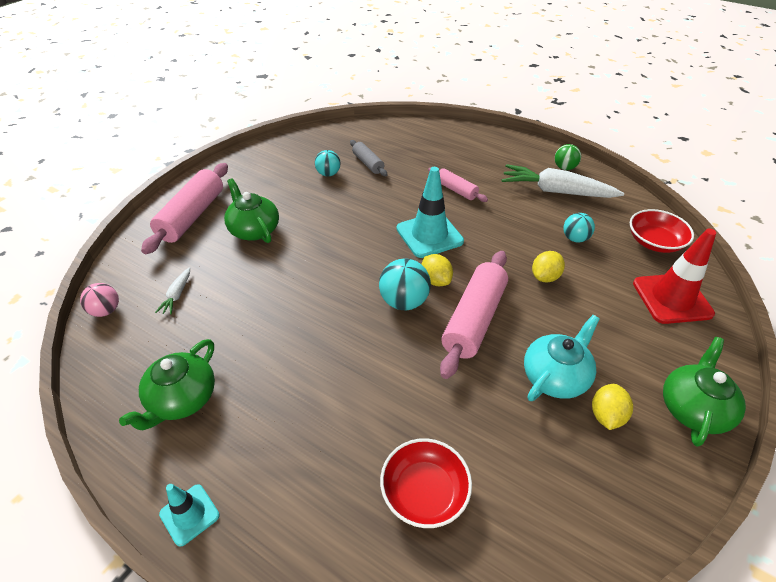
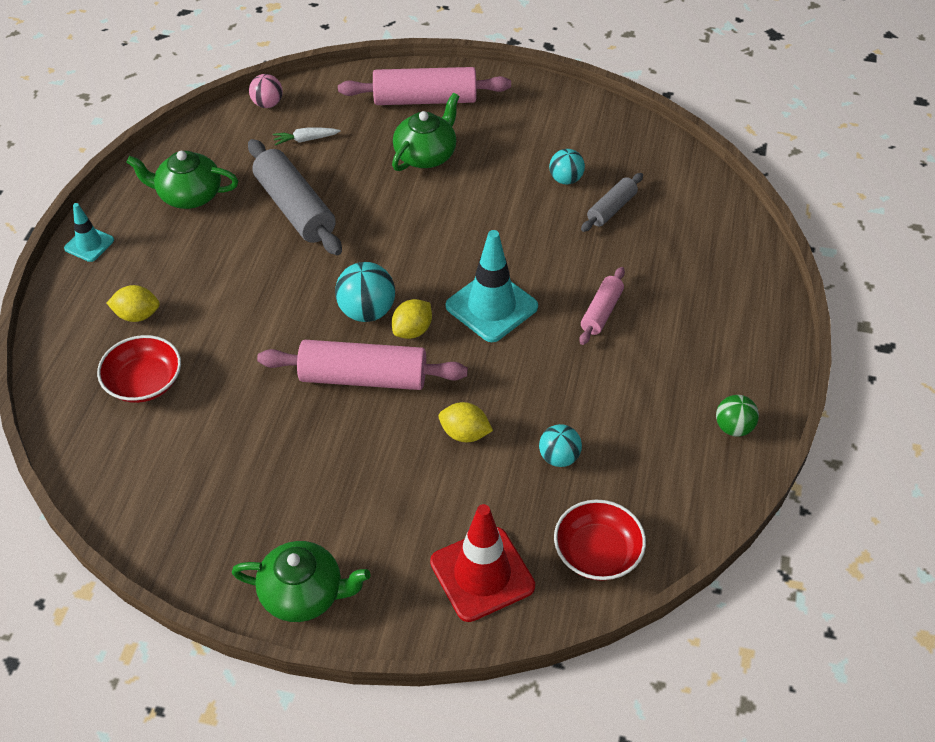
camera: 70 degrees right, 5 degrees up
(258, 321) = (295, 208): none -> grey rolling pin
(555, 376) = (306, 462): turquoise teapot -> none
(556, 191) = (662, 424): white carrot -> none
(606, 415) = (268, 512): yellow lemon -> yellow lemon (137, 315)

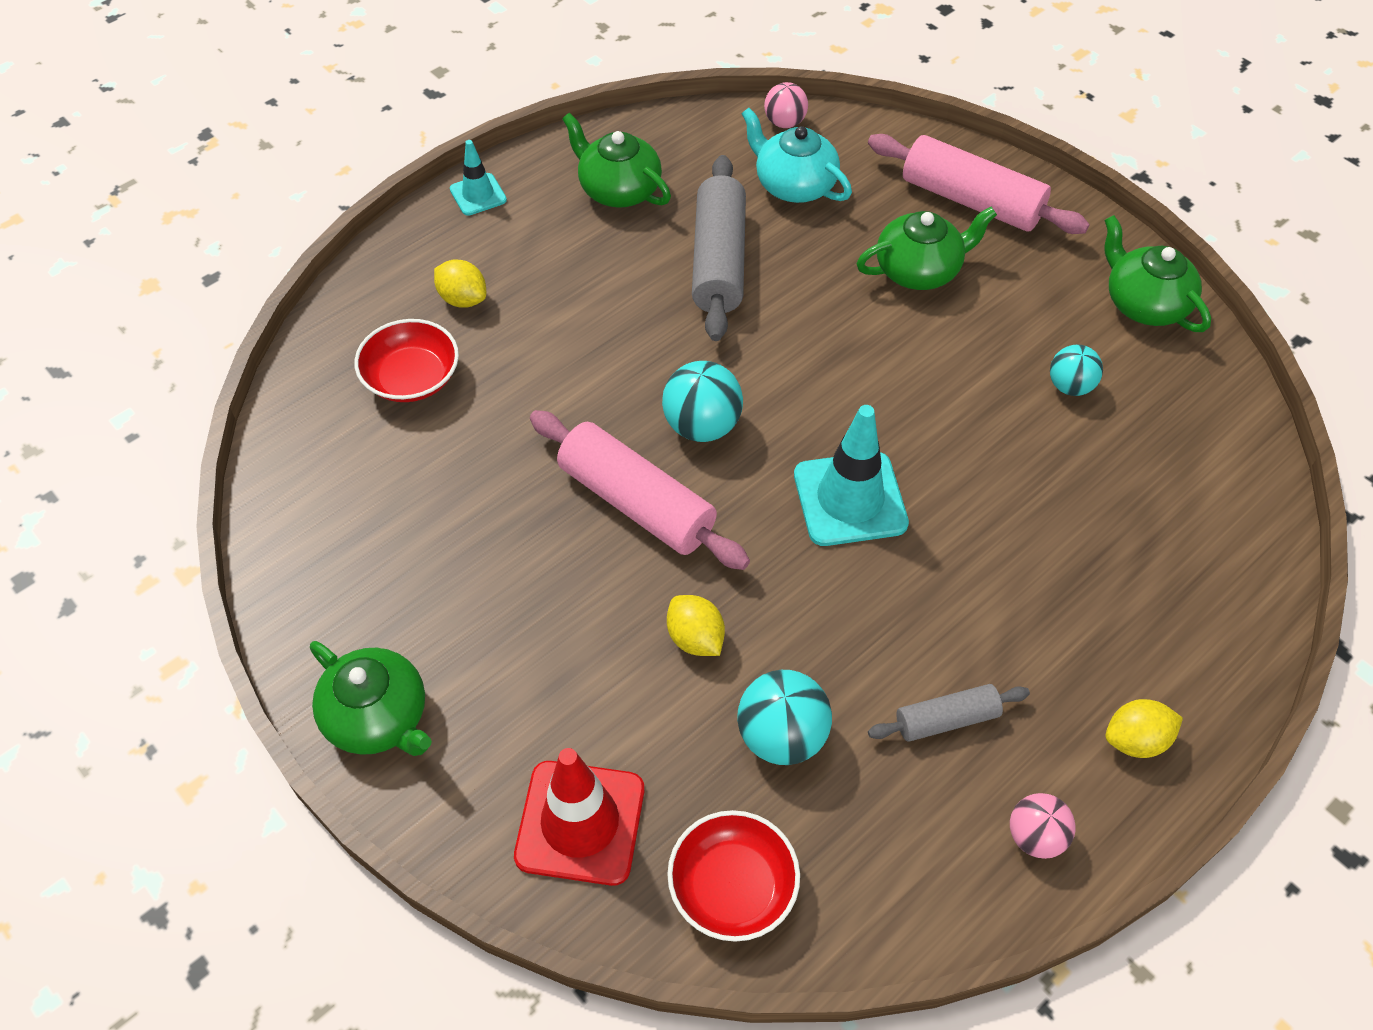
camera: 35 degrees right, 5 degrees up
(306, 140) = (794, 185): white carrot -> turquoise teapot
(412, 330) = (734, 477): yellow lemon -> yellow lemon (1135, 740)
(559, 457) = (781, 736): turquoise ball -> turquoise ball, size x1.54
(570, 113) = (1144, 303): none -> green teapot
(601, 312) = (981, 582): pink rolling pin -> none
(611, 209) = (1100, 455): grey rolling pin -> grey rolling pin (946, 719)
(733, 427) = (1035, 836): green ball -> pink ball

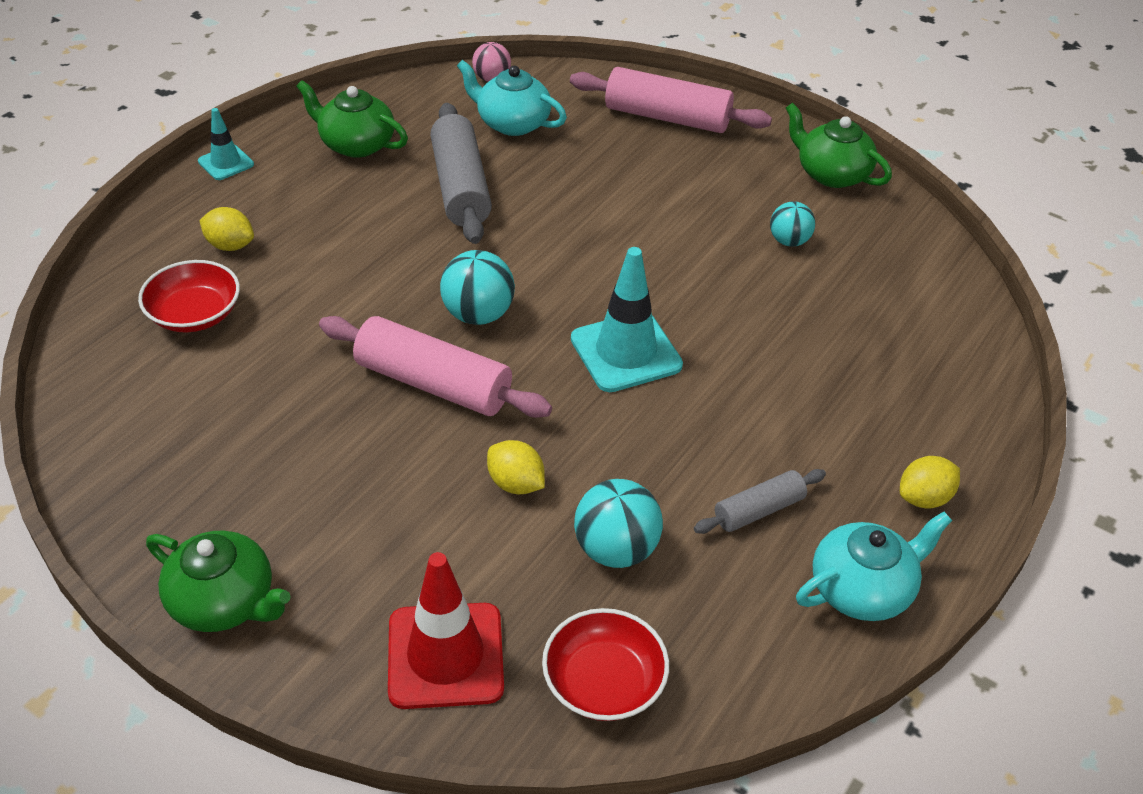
camera: 15 degrees left, 10 degrees down
(919, 270) = (637, 173): green teapot -> none
(1035, 836) = (862, 589): pink ball -> turquoise teapot

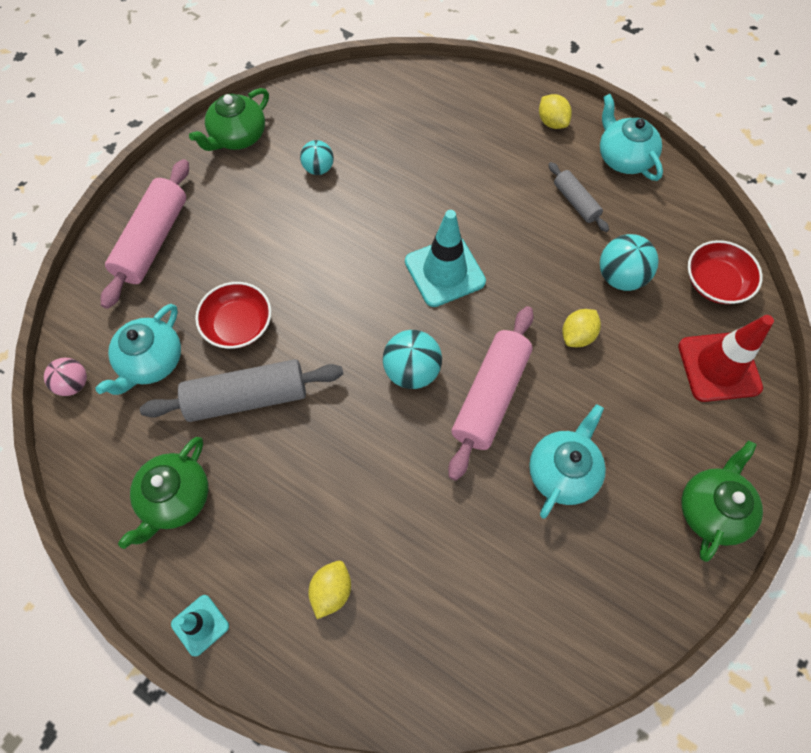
camera: 90 degrees left, 20 degrees up
(195, 314) = (427, 602): red bowl -> red bowl (238, 325)
(316, 445) = (563, 471): none -> turquoise teapot

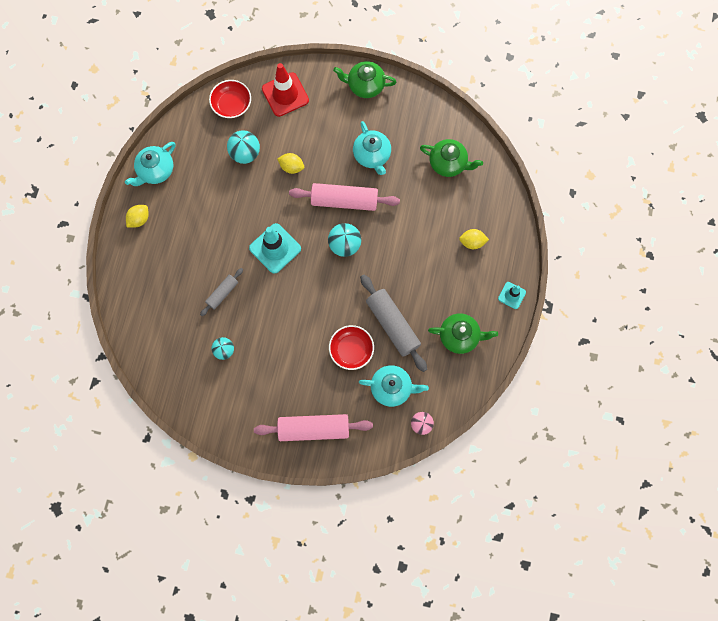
camera: 110 degrees left, 10 degrees up
(238, 137) = (215, 414): green teapot -> green teapot (448, 163)
(563, 471) = (372, 155): turquoise teapot -> turquoise teapot turned 120 degrees counterclockwise
(575, 202) = (200, 190): grey rolling pin -> grey rolling pin (222, 293)

